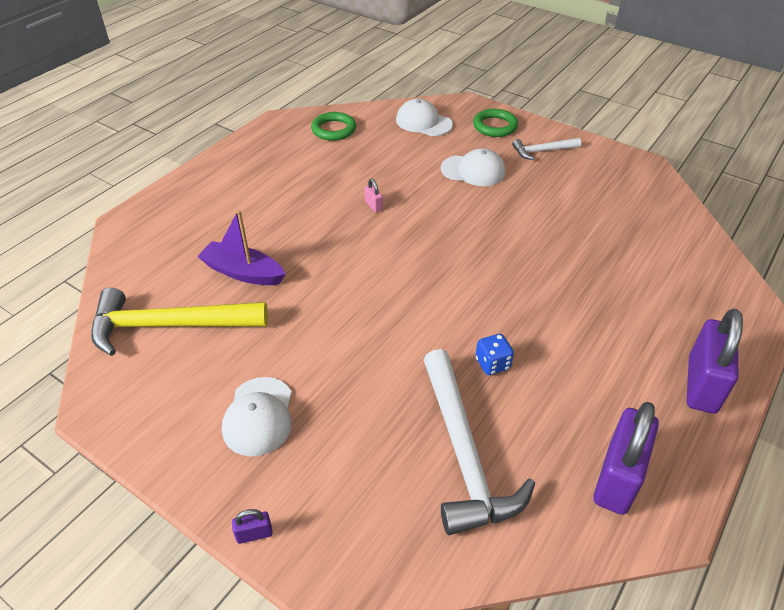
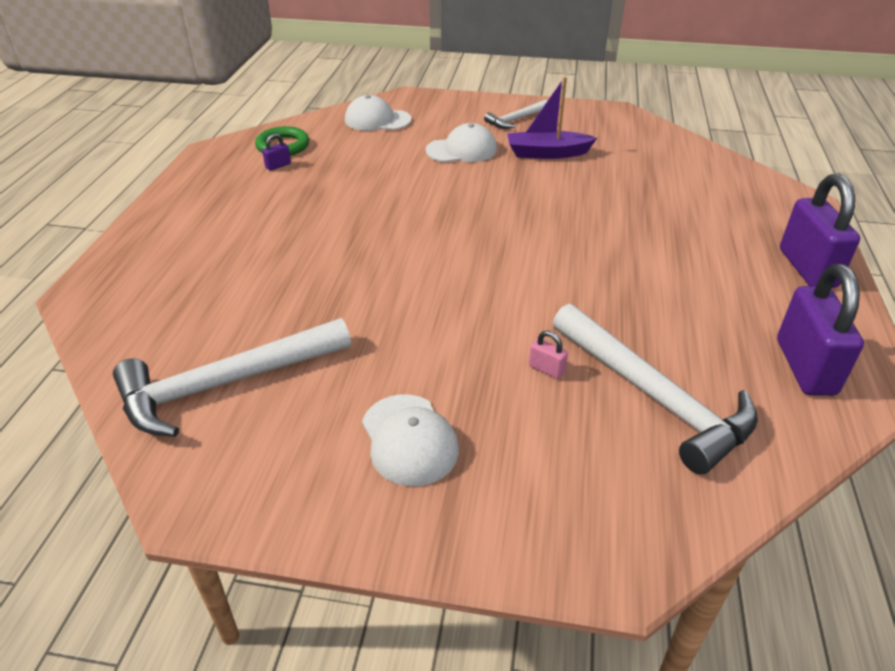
camera: 25 degrees left, 5 degrees down
(168, 325) = (224, 384): yellow hammer -> white hammer
(243, 272) = (279, 304): purple boat -> purple boat (547, 153)
(254, 534) = (498, 561): purple padlock -> purple padlock (278, 166)
(373, 205) = (382, 203): pink padlock -> pink padlock (546, 369)
(492, 364) = (616, 308): blue dice -> none
(495, 126) = (453, 109): green ring -> none

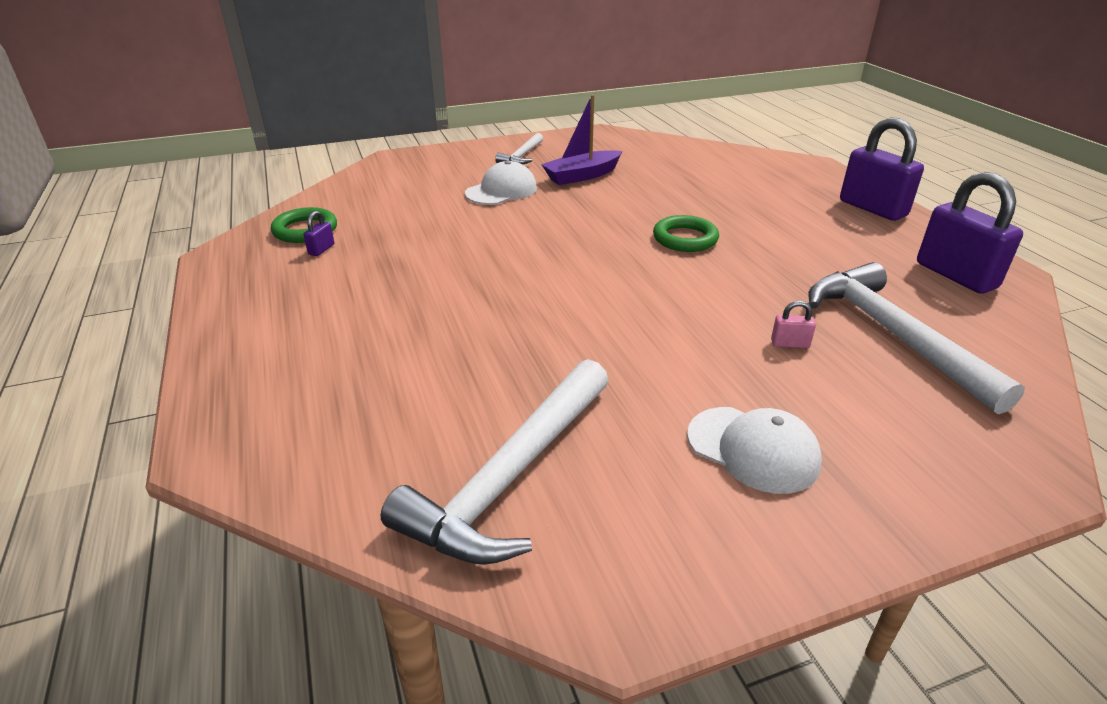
camera: 30 degrees left, 5 degrees down
(377, 120) = (385, 184): white cap -> none
(570, 242) = (685, 238): none -> green ring
(654, 397) = (892, 334): white hammer -> white hammer turned 135 degrees counterclockwise

